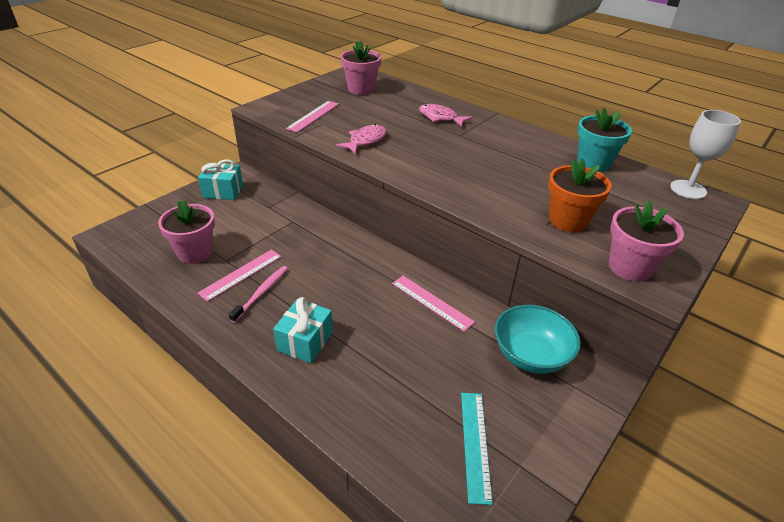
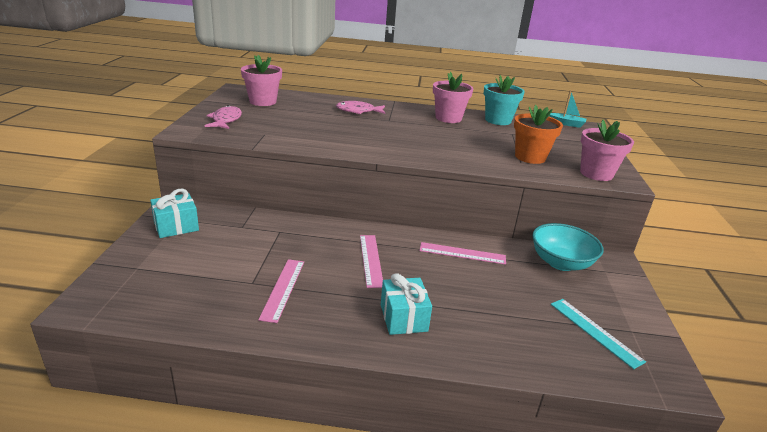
camera: 35 degrees left, 10 degrees down
(195, 252) = (212, 287): pink flower pot -> pink flower pot (448, 118)
(262, 293) = (321, 296): pink toothbrush -> none
(313, 116) = (248, 129): pink ruler -> pink ruler (371, 260)
(365, 141) = (322, 138): pink fish -> pink fish (226, 120)
(688, 189) = (566, 124): white goblet -> turquoise boat

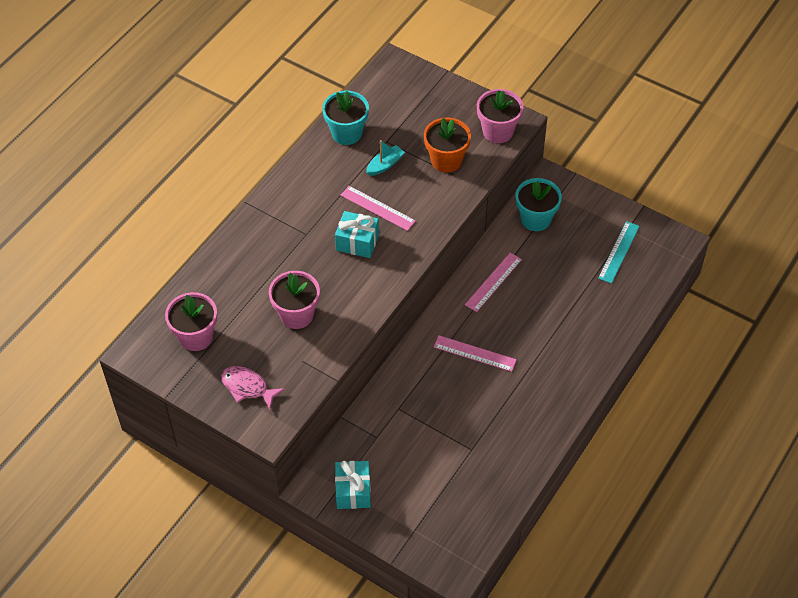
camera: 60 degrees left, 25 degrees up
(282, 289) = (489, 430): pink ruler -> pink ruler (377, 208)
(358, 111) = (267, 252): pink fish -> none
(403, 318) = (557, 362): turquoise gift -> turquoise gift (357, 242)
(448, 118) = (322, 176): pink flower pot -> pink flower pot (296, 315)
(561, 263) = (535, 219): turquoise bowl -> turquoise flower pot
(566, 124) = (380, 77): turquoise boat -> turquoise boat (385, 165)
(595, 331) = (619, 252): turquoise ruler -> turquoise ruler turned 60 degrees counterclockwise

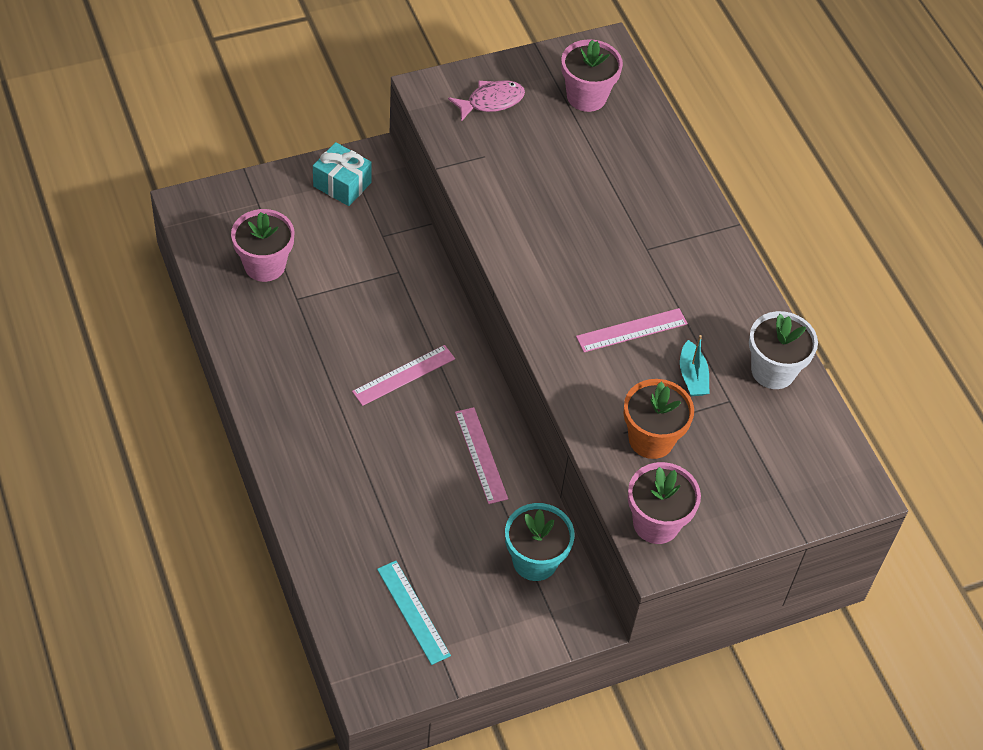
camera: 120 degrees right, 0 degrees up
(296, 315) = (544, 182): pink flower pot -> pink flower pot (264, 265)
(347, 133) = (773, 371): turquoise flower pot -> white flower pot
(357, 242) = (597, 284): turquoise gift -> none

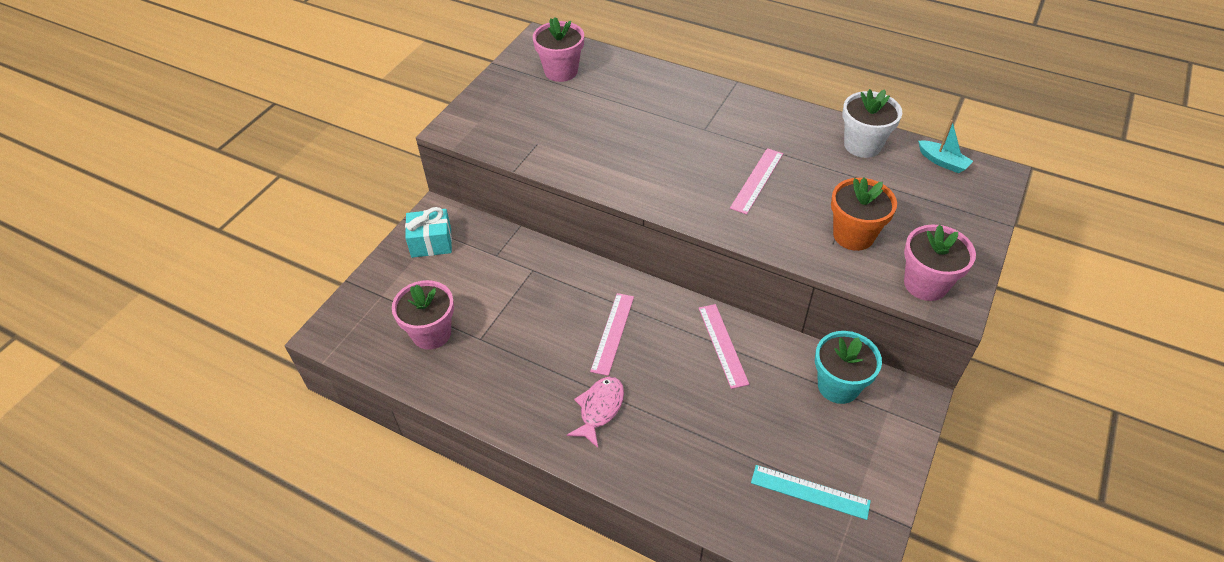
camera: 35 degrees left, 5 degrees down
(481, 455) = (723, 345): pink ruler -> pink ruler turned 45 degrees clockwise
(491, 101) = (503, 110): pink fish -> pink fish (599, 409)
(692, 376) = (825, 181): turquoise boat -> turquoise boat (942, 162)

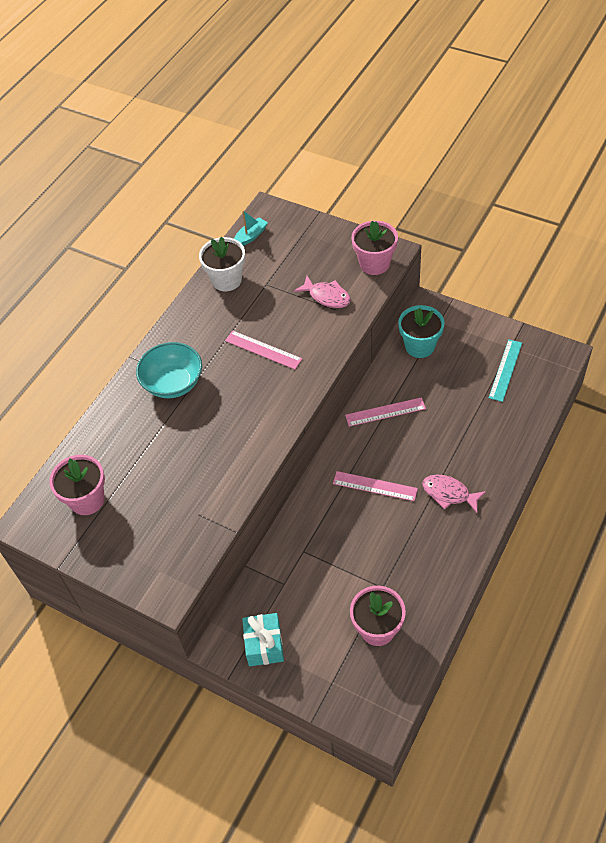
camera: 85 degrees left, 5 degrees up
(703, 114) = (173, 383): none -> turquoise bowl
(853, 235) = (327, 296): orange flower pot -> pink fish

